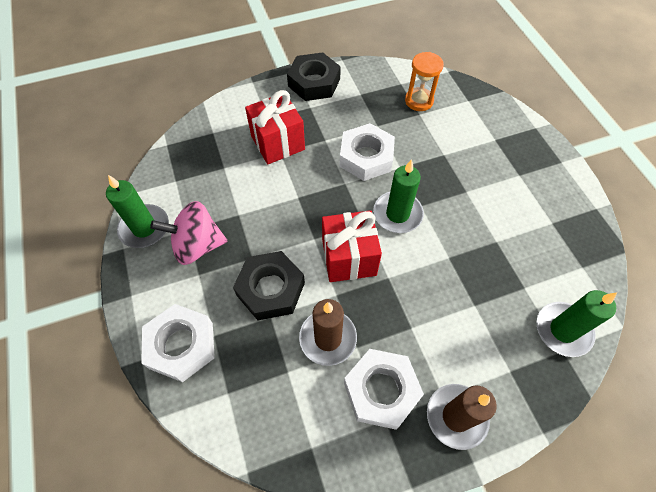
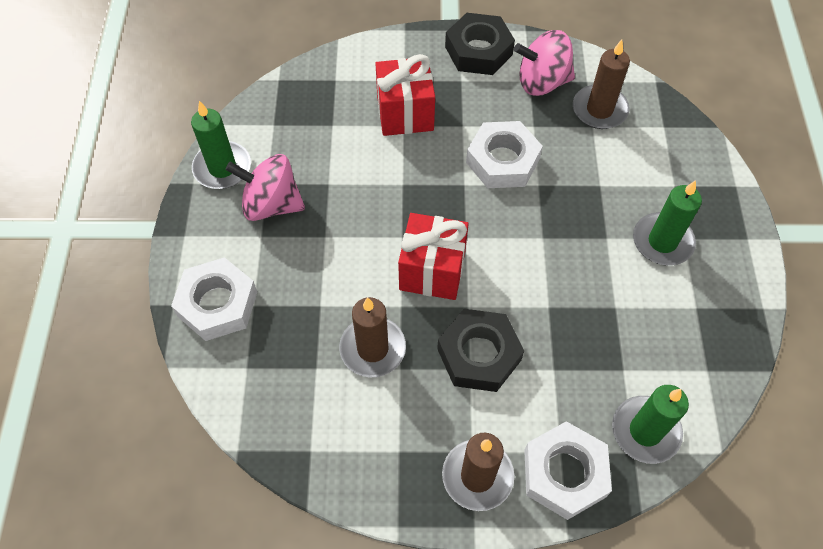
camera: 20 degrees right, 0 degrees up
(270, 289) = (332, 276): black nut -> black nut (479, 354)
(369, 92) = (542, 82): none -> pink spinning top
(381, 390) = (407, 421): white nut -> white nut (564, 473)
(397, 214) = (510, 239): green candle -> green candle (662, 241)
(419, 101) = (599, 110): orange hourglass -> brown candle

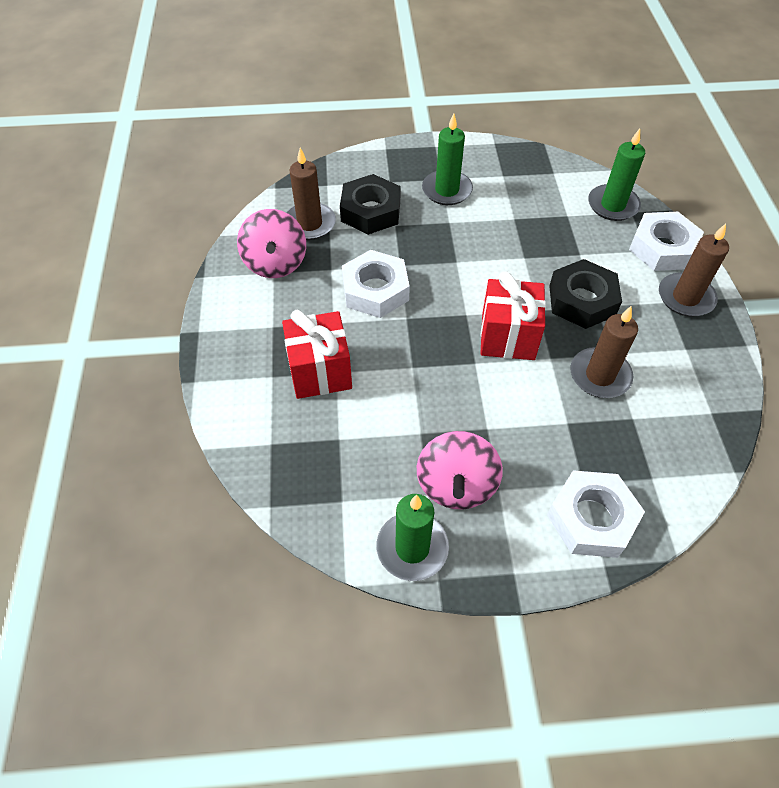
camera: 95 degrees left, 5 degrees down
(478, 50) = (231, 313): black nut -> black nut (370, 211)

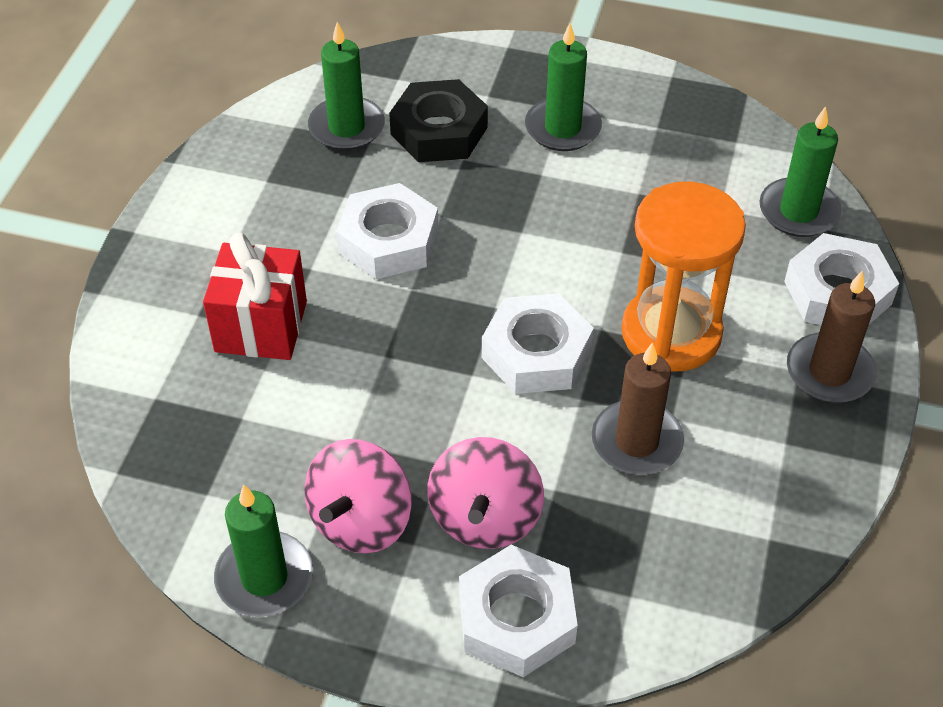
camera: 20 degrees right, 5 degrees down
(275, 263) = (275, 169): pink spinning top -> pink spinning top (485, 517)
(309, 224) = (346, 127): brown candle -> green candle
(508, 337) = (536, 353): red gift -> white nut
(582, 300) = (671, 333): black nut -> orange hourglass

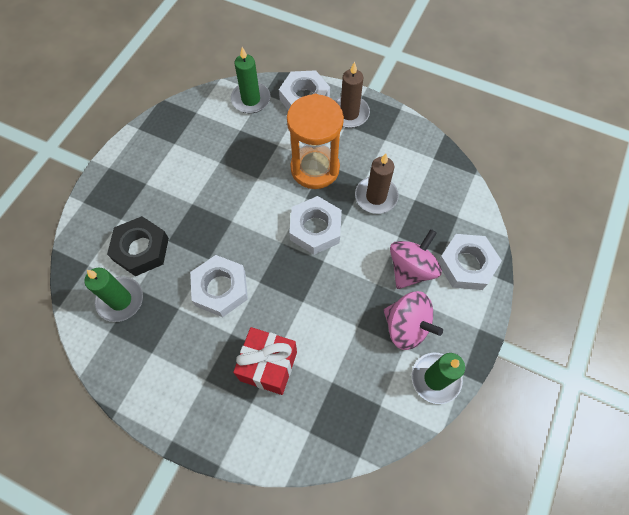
camera: 80 degrees left, 15 degrees up
(485, 517) = (411, 269): pink spinning top -> pink spinning top turned 75 degrees counterclockwise
(562, 128) = (160, 187): green candle -> none

